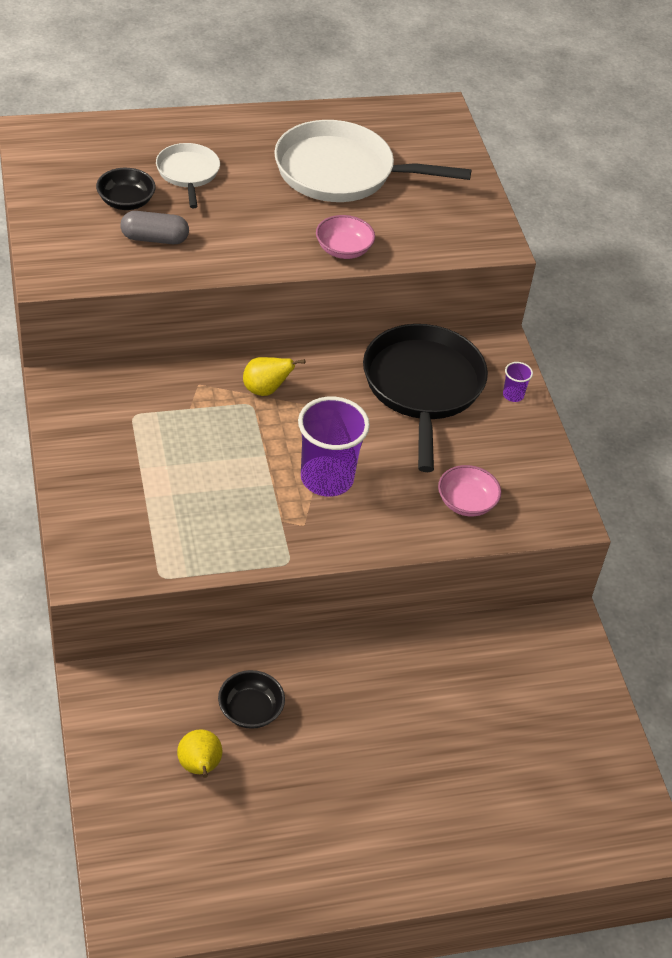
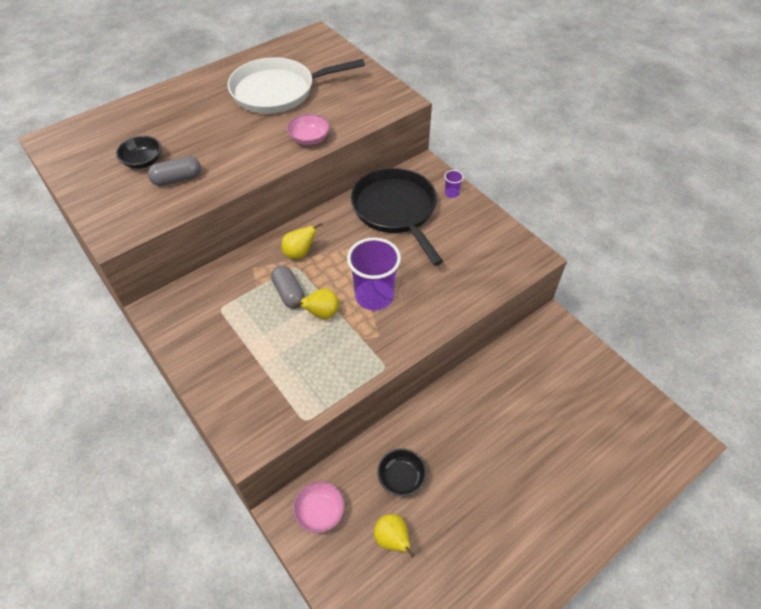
camera: 20 degrees left, 5 degrees up
(188, 173) = (176, 127): white pan -> none
(224, 432) = (289, 293): none -> grey capsule
(250, 471) = (322, 314): none -> yellow pear
(466, 502) = (469, 273): pink bowl -> pink bowl (320, 512)

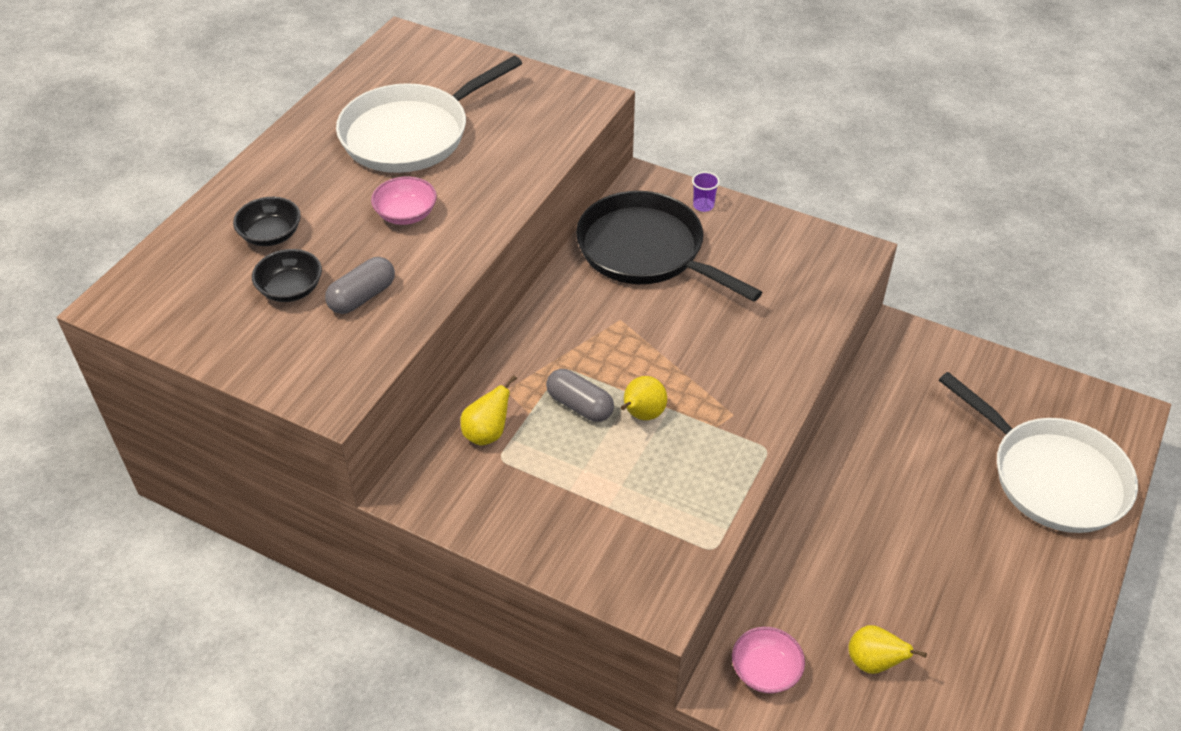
camera: 25 degrees left, 5 degrees down
(299, 253) = (556, 349): yellow pear -> yellow pear (487, 433)
(309, 139) = (507, 186): pink bowl -> pink bowl (406, 214)
(374, 296) = (694, 369): purple cup -> none
(401, 478) = (837, 588): black bowl -> black bowl (271, 235)
(600, 464) = (1052, 477): none -> white pan

